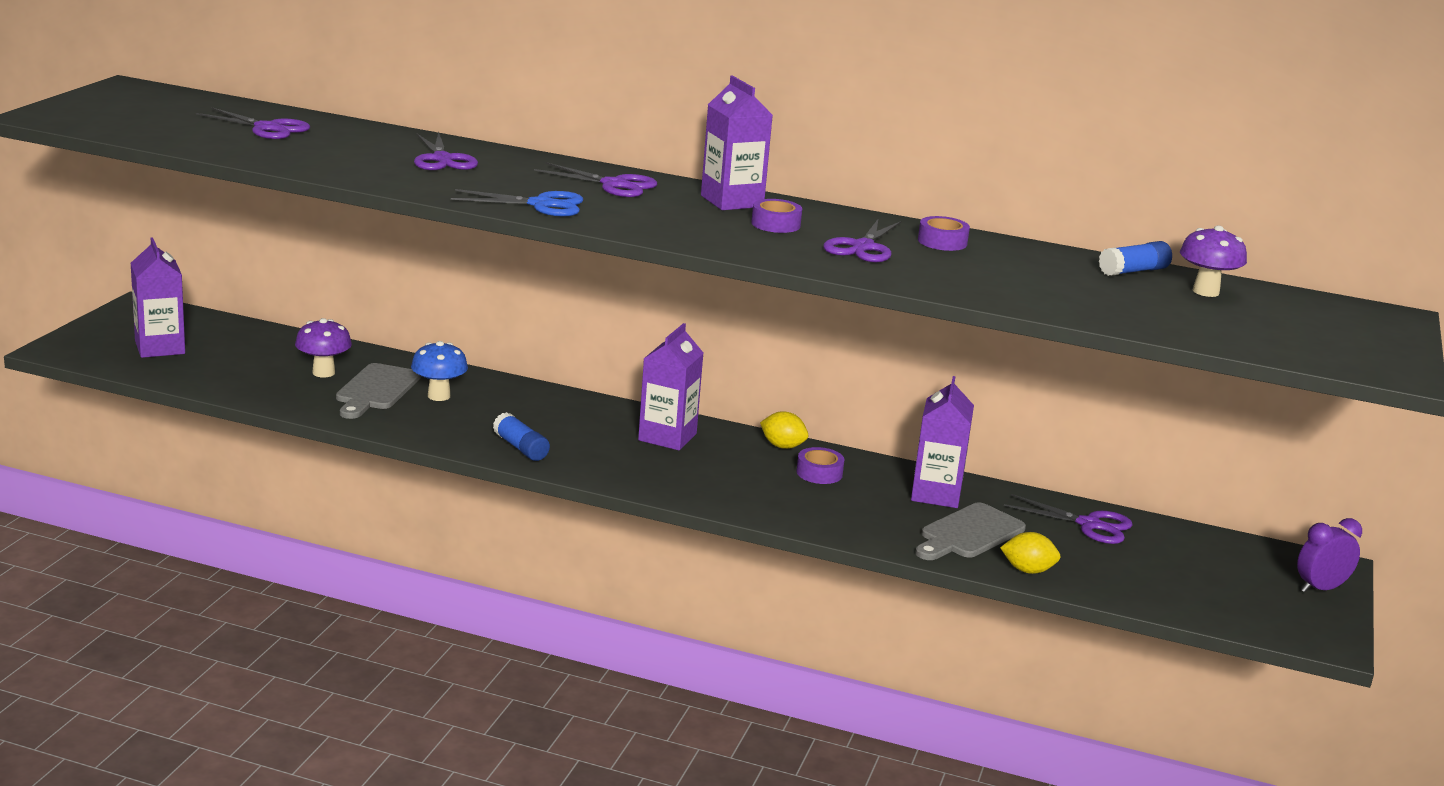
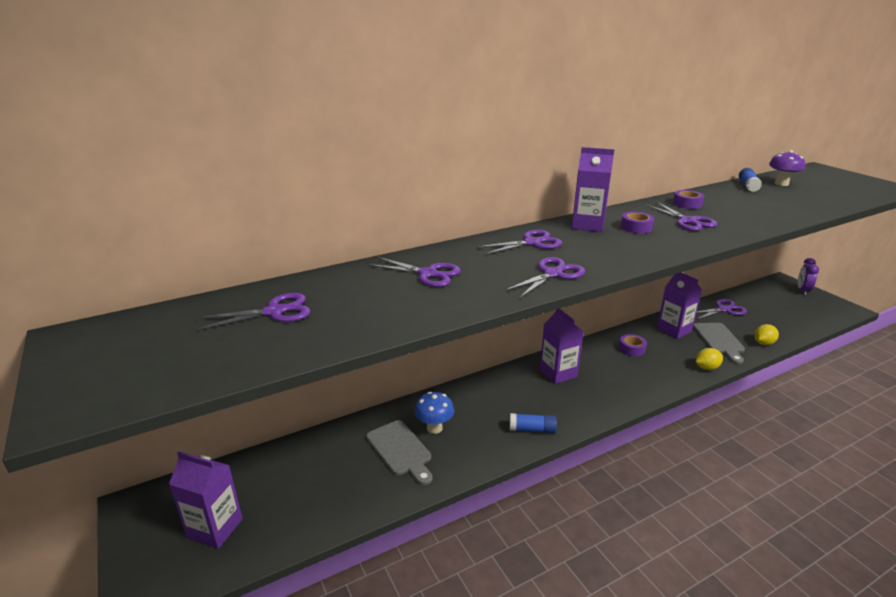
camera: 45 degrees left, 5 degrees up
(323, 373) = (351, 461): purple mushroom -> none
(541, 205) = (552, 274): blue scissors -> purple scissors
(782, 446) = (595, 345): yellow lemon -> yellow lemon (706, 368)

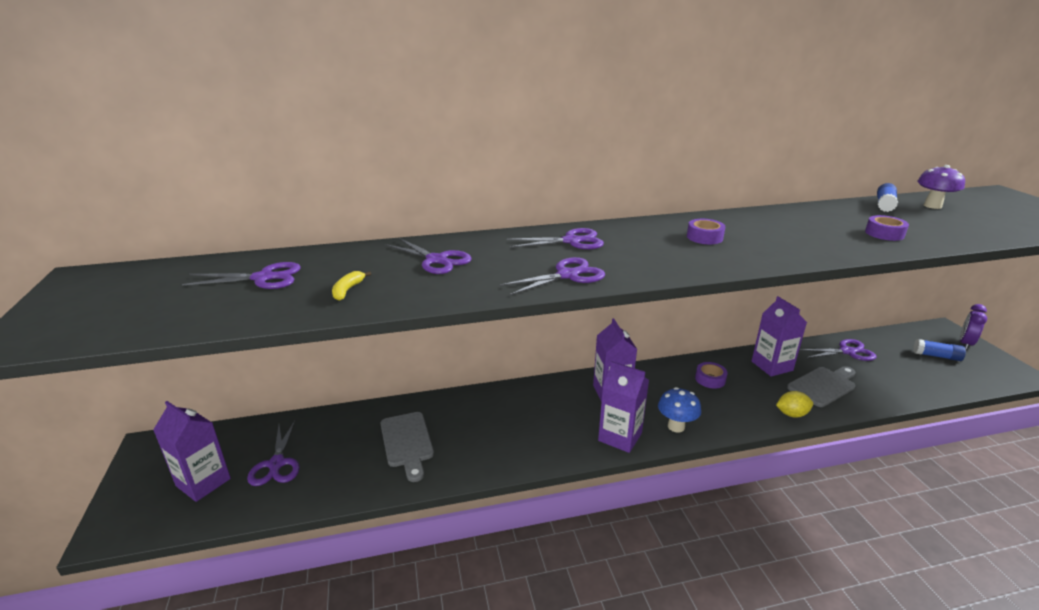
camera: 15 degrees right, 0 degrees up
(369, 313) = (347, 290): none -> yellow banana
(434, 428) = (452, 426): blue mushroom -> blue mushroom (676, 426)
(532, 429) = (552, 446): blue glue stick -> blue glue stick (936, 356)
(588, 225) = (650, 229): purple carton -> purple carton (620, 437)
(687, 204) = (788, 218): purple tape -> purple tape (884, 233)
(687, 221) = (773, 236): purple scissors -> purple scissors (277, 464)
(719, 340) = (823, 386): grey cutting board -> grey cutting board turned 135 degrees counterclockwise
(763, 343) = (880, 397): yellow lemon -> none

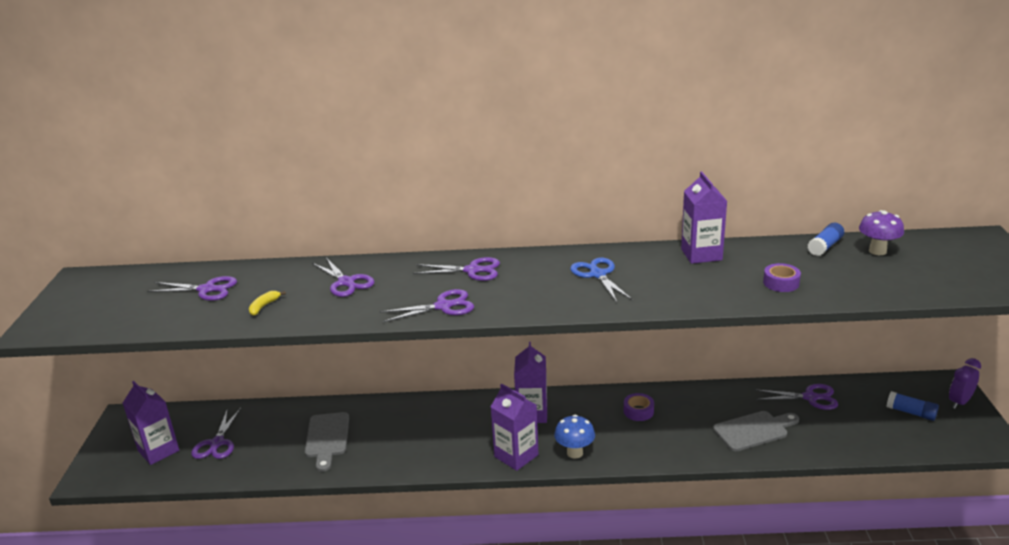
camera: 15 degrees right, 0 degrees up
(704, 237) = (597, 275): purple tape -> blue scissors
(772, 366) = (713, 404): purple carton -> purple carton (701, 254)
(791, 414) = (698, 454): yellow lemon -> none

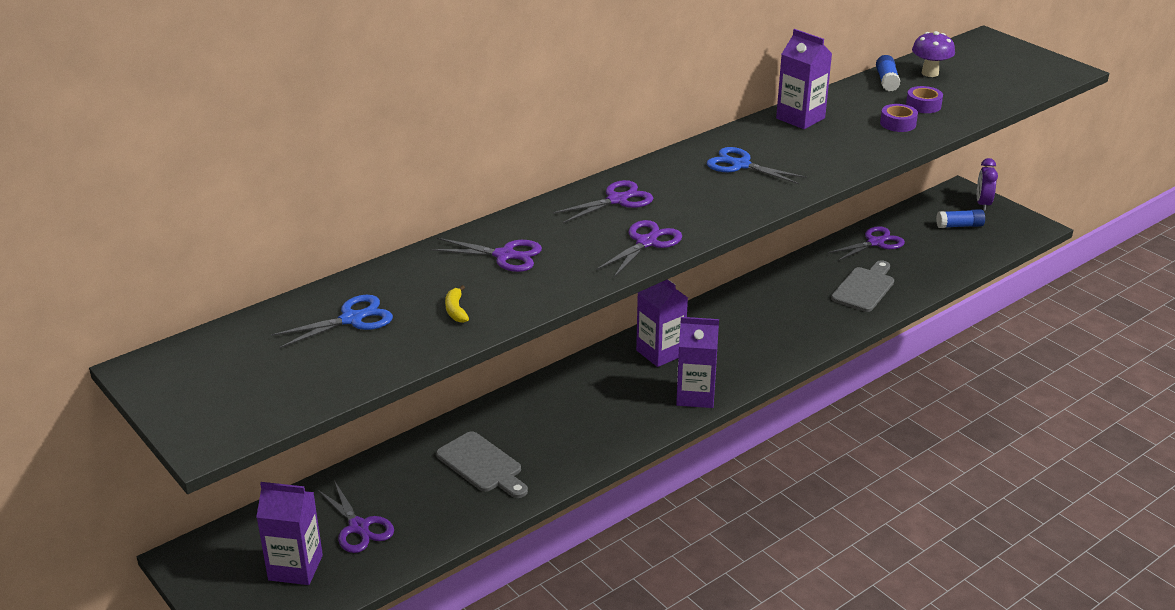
camera: 40 degrees left, 5 degrees up
(206, 289) = (351, 319): purple scissors -> blue scissors
(575, 453) = (743, 370): blue mushroom -> none
(638, 411) = (753, 311): purple tape -> purple tape (923, 105)

